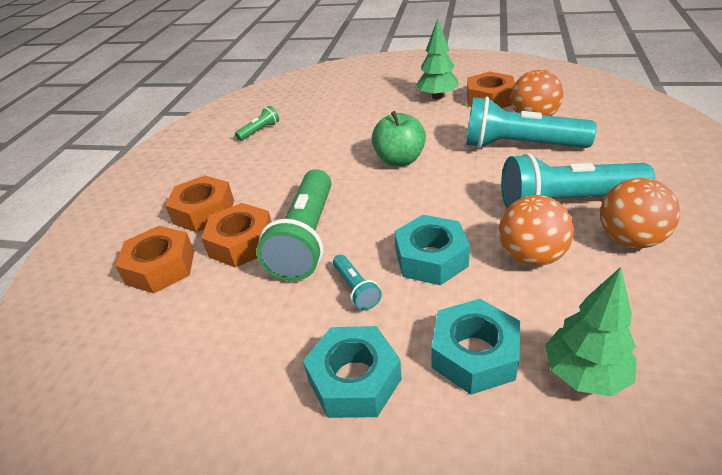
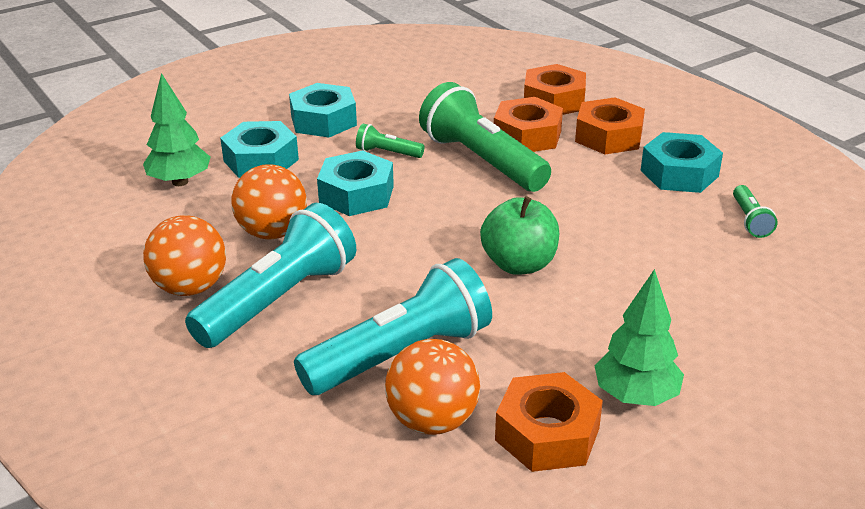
camera: 130 degrees right, 5 degrees down
(230, 167) = (679, 173): none -> turquoise nut
(355, 289) = (387, 153): turquoise flashlight -> green flashlight

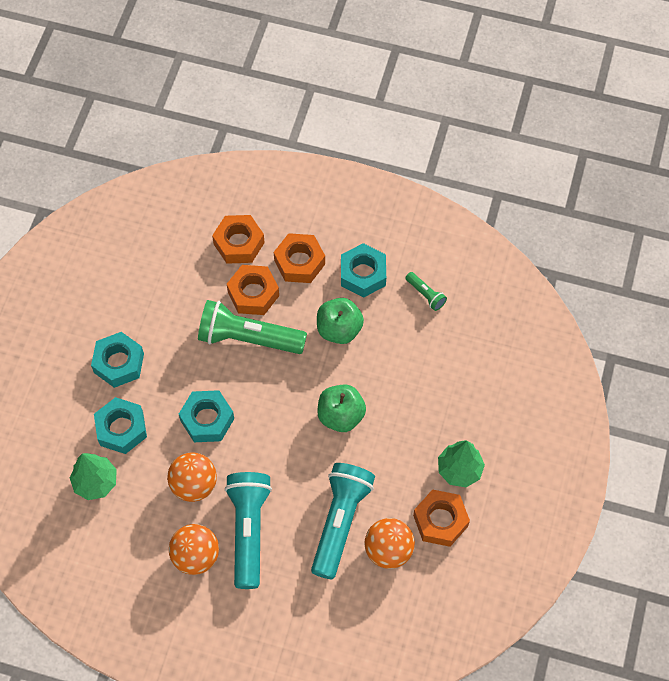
camera: 40 degrees left, 30 degrees up
(387, 153) = (188, 368): green flashlight -> none
(600, 199) = (339, 329): none -> green apple

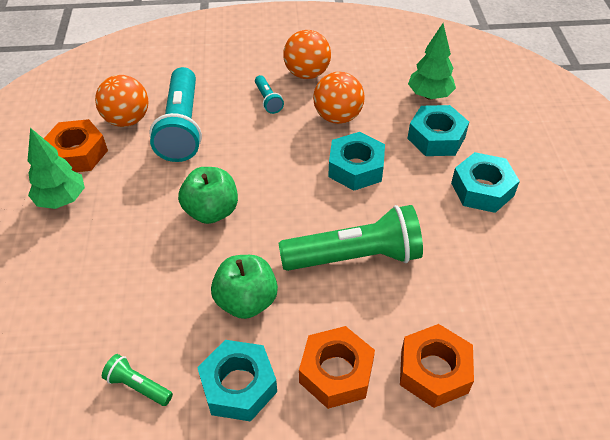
camera: 160 degrees right, 15 degrees down
(249, 530) = (268, 100): turquoise flashlight -> turquoise flashlight, size x0.45
(253, 294) = (377, 309): orange nut -> none

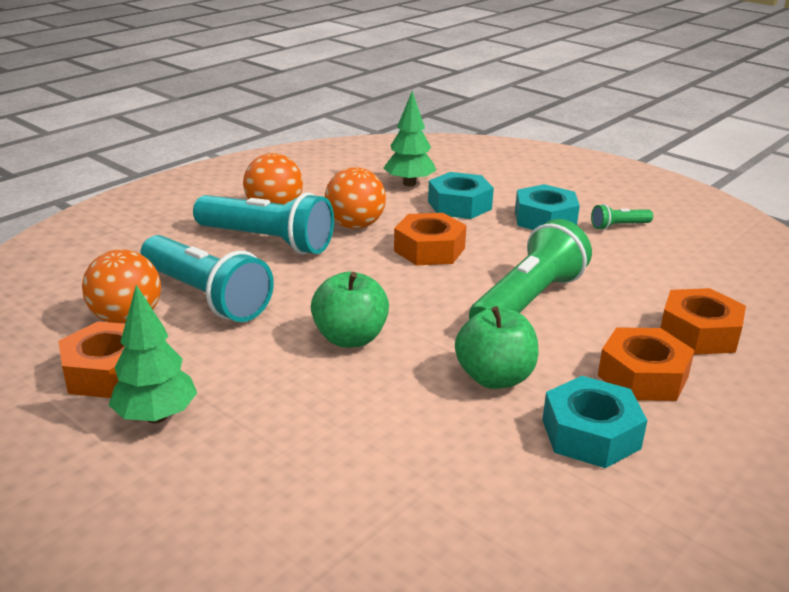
camera: 45 degrees left, 20 degrees down
(138, 386) = (508, 496): green flashlight -> green flashlight (618, 226)
(268, 100) = (267, 241): turquoise flashlight -> turquoise flashlight, size x2.23
(356, 168) = (429, 249): turquoise nut -> orange nut

